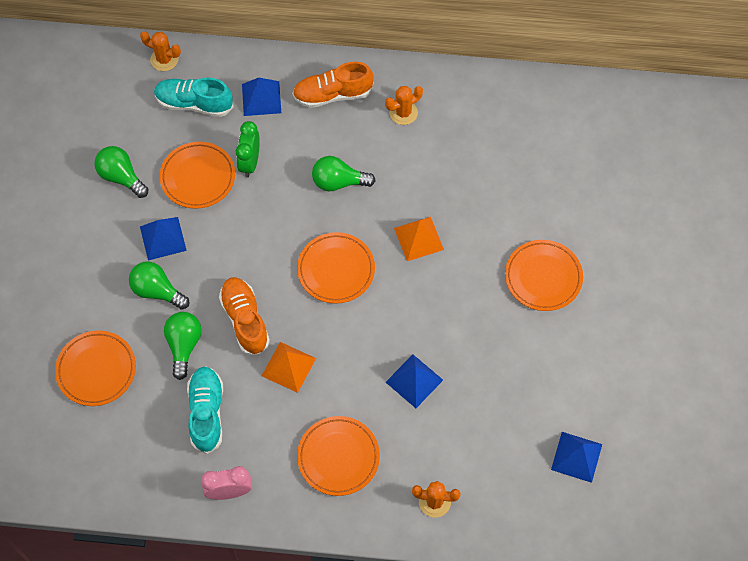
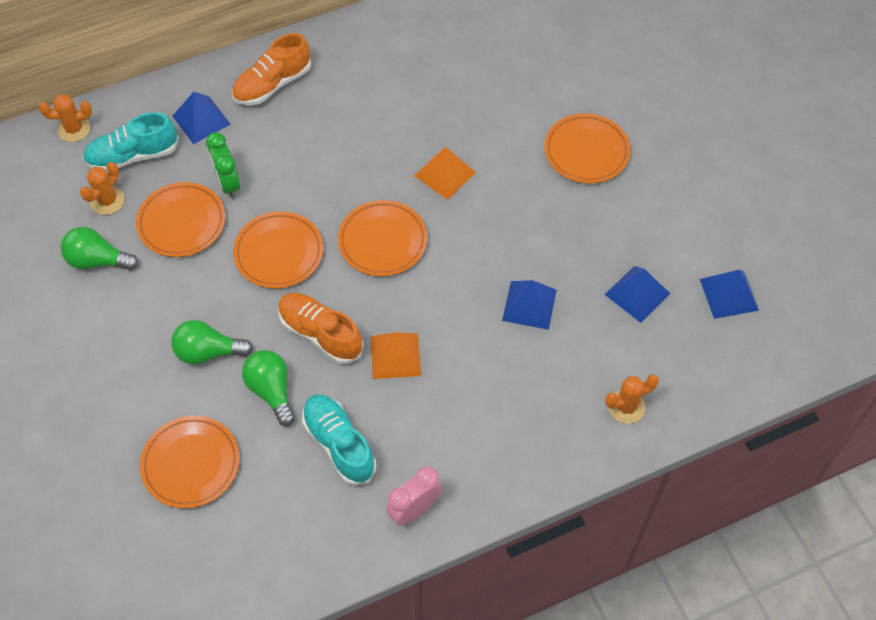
camera: 30 degrees left, 5 degrees down
(163, 238) = (181, 298): blue pyramid -> blue pyramid (637, 294)
(338, 182) = (331, 160): green light bulb -> none
(338, 457) = (504, 415): orange plate -> orange plate (279, 253)
(403, 113) = (354, 70): orange cactus -> orange cactus (107, 201)

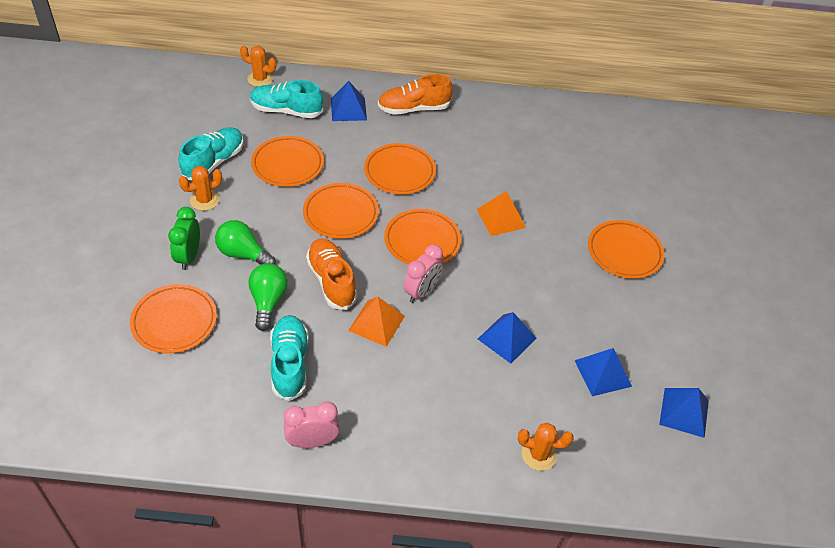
camera: 25 degrees right, 10 degrees down
(97, 260) = (214, 162): green light bulb -> turquoise shoe
(107, 201) = (249, 129): orange cactus -> orange cactus (204, 200)
(228, 184) = (337, 155): green clock -> green clock (189, 257)
(308, 171) = (399, 172): none -> orange plate
(418, 298) = (422, 292): none -> pink clock

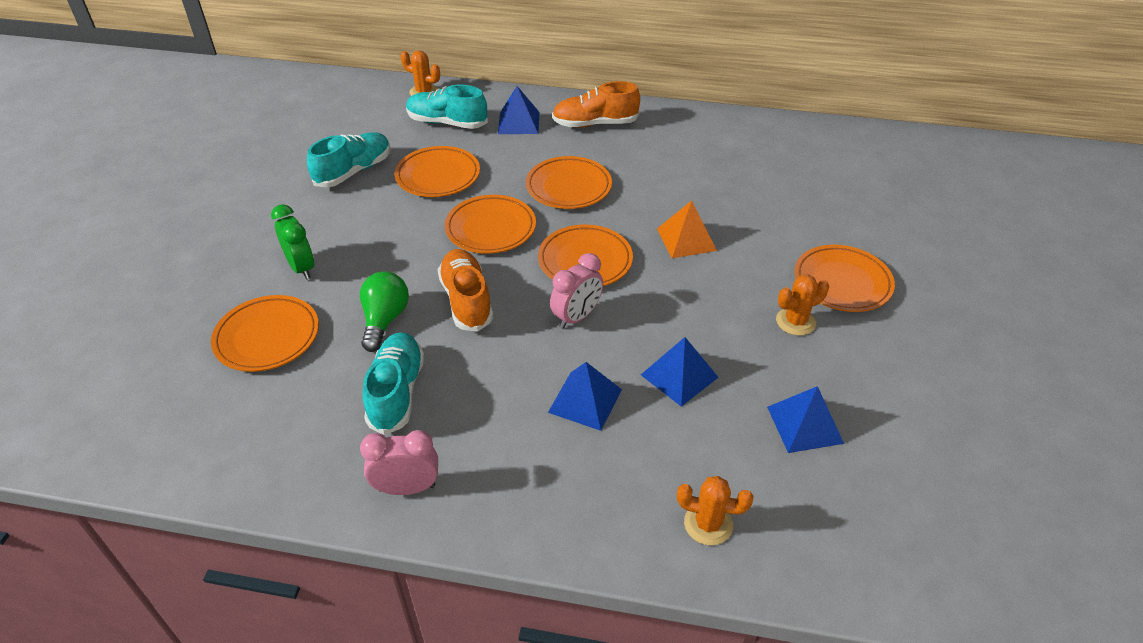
camera: 10 degrees right, 5 degrees down
(189, 257) = (301, 268): green clock -> green clock turned 135 degrees clockwise
(204, 200) = (334, 209): orange cactus -> orange cactus (795, 321)
(243, 254) = (366, 267): green light bulb -> none
(376, 323) = (514, 350): orange pyramid -> none
(684, 412) = (917, 481): blue pyramid -> blue pyramid (585, 400)

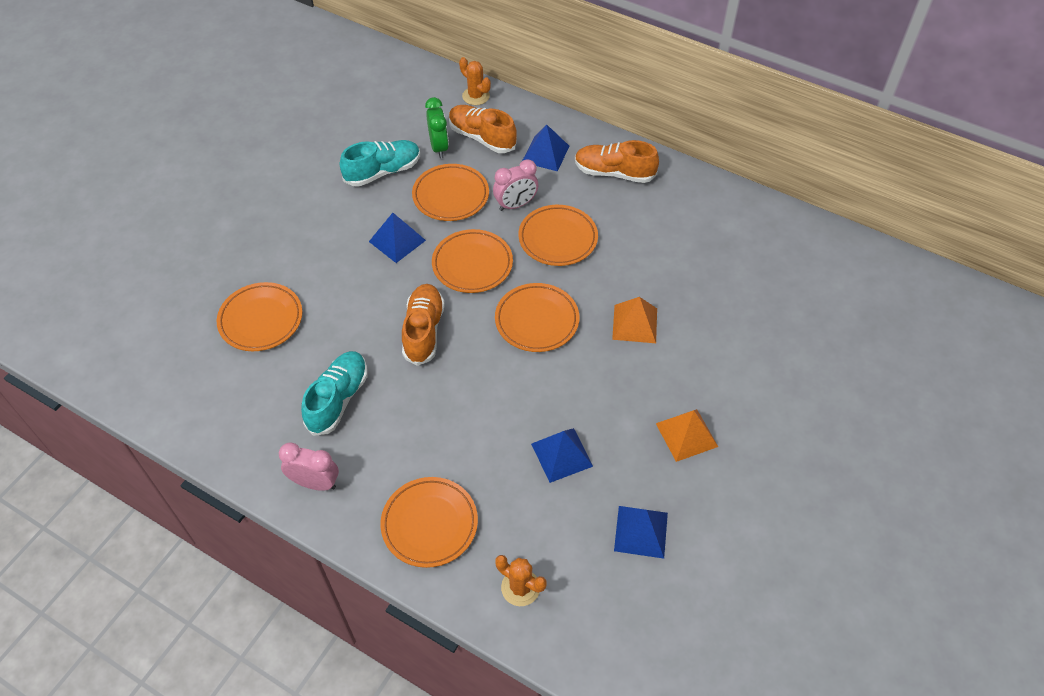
camera: 20 degrees right, 10 degrees up
(301, 268) = (308, 261): green clock -> green clock (439, 147)
(384, 320) = (353, 330): green light bulb -> none
(447, 123) = (482, 137): turquoise shoe -> orange shoe
(576, 317) = (505, 374): pink clock -> pink clock (515, 205)
(585, 400) = (476, 453): blue pyramid -> blue pyramid (397, 241)
(795, 321) = (686, 435): orange cactus -> orange pyramid
(842, 282) = (750, 409): orange plate -> orange plate (429, 524)

